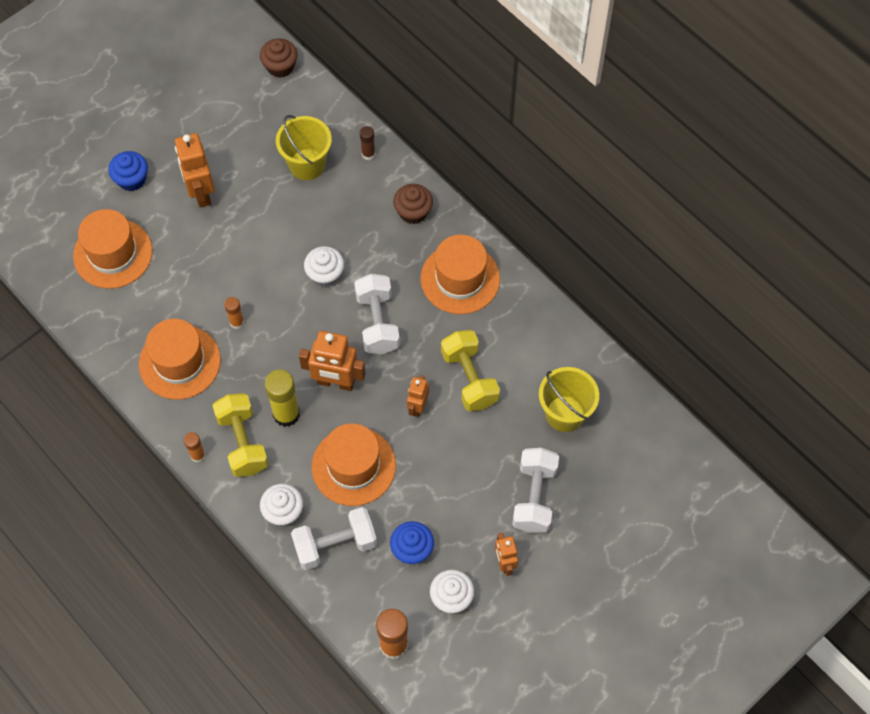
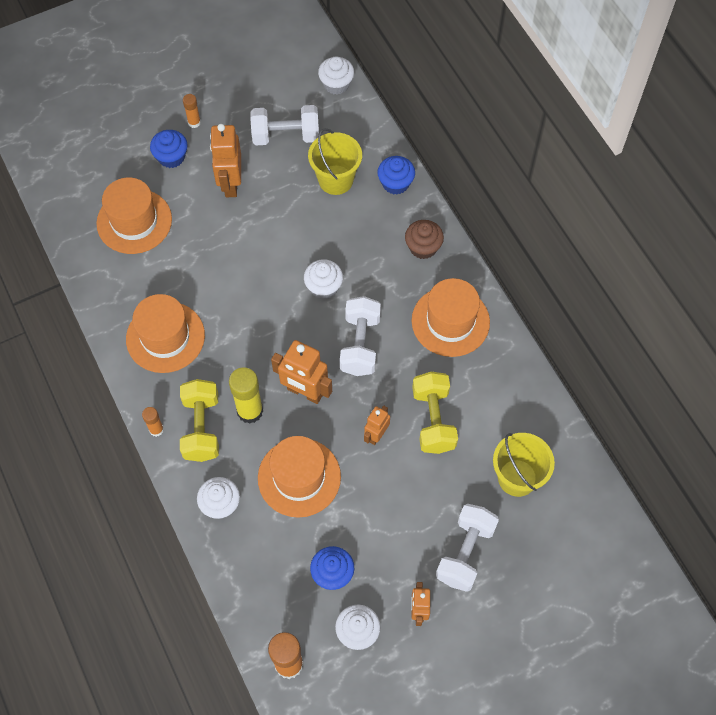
camera: 15 degrees right, 0 degrees up
(237, 322) = (229, 312): orange glue stick -> orange glue stick (194, 122)
(280, 66) = (336, 84): brown cupcake -> white cupcake
(335, 545) = (260, 550): white dumbbell -> white dumbbell (286, 136)
(368, 154) = (395, 183): brown glue stick -> blue cupcake

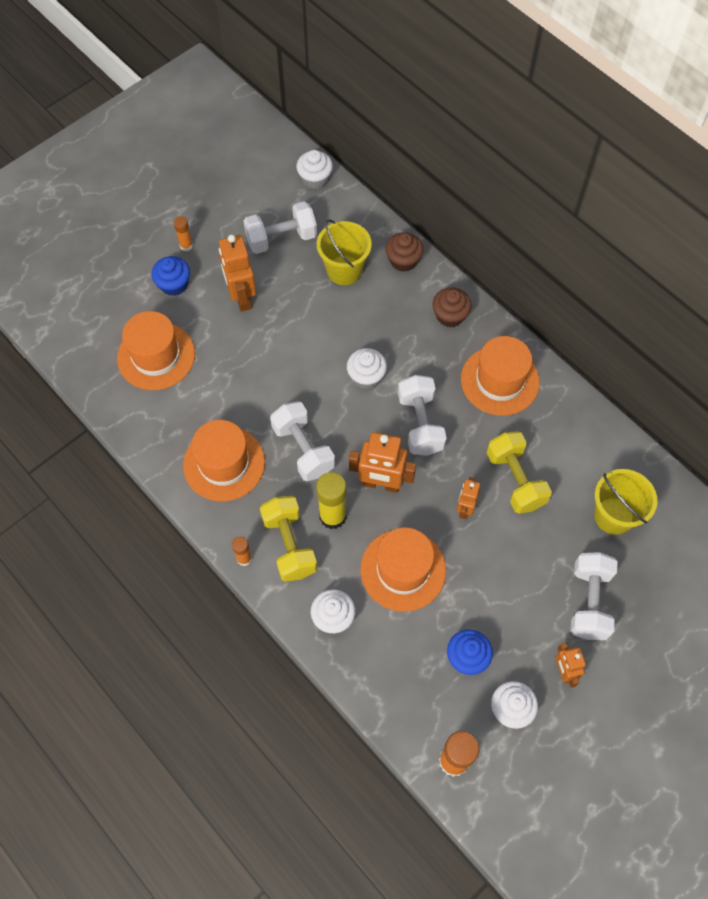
camera: 15 degrees left, 0 degrees up
(242, 342) = (303, 449): none -> white dumbbell
(395, 183) = (403, 260): blue cupcake -> brown cupcake

